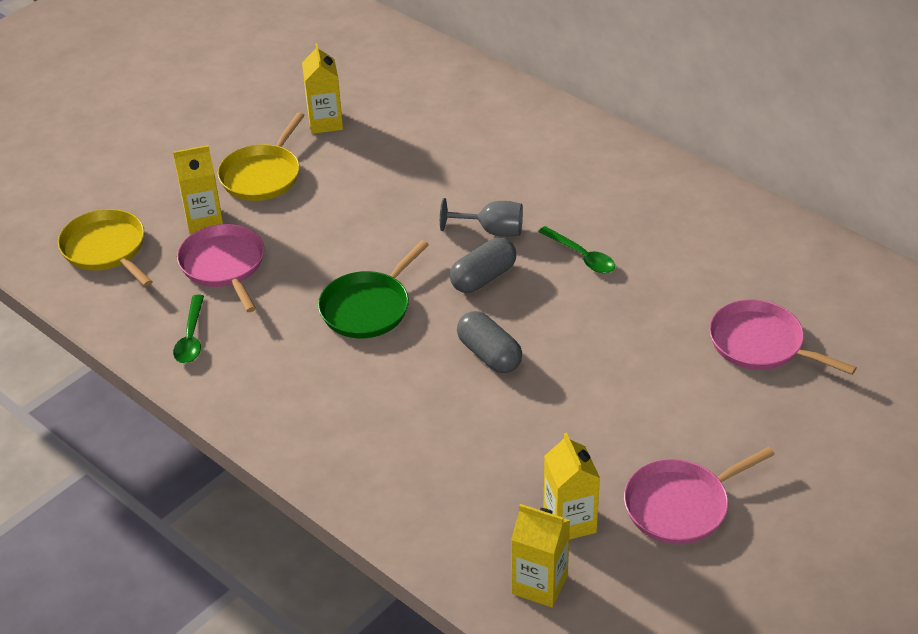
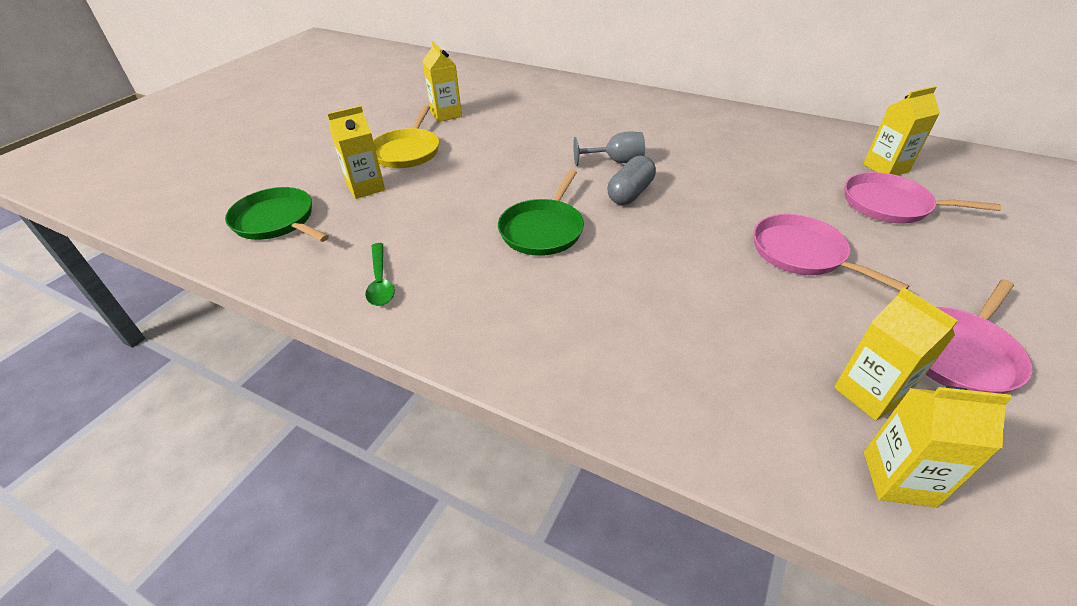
camera: 15 degrees left, 0 degrees up
(106, 249) = (277, 221): yellow pan -> green pan
(224, 265) = (395, 217): pink pan -> pink pan (802, 253)
(489, 355) = (675, 249): grey capsule -> none
(581, 256) = (699, 168): green spoon -> none
(801, 294) = (885, 168): none -> yellow carton

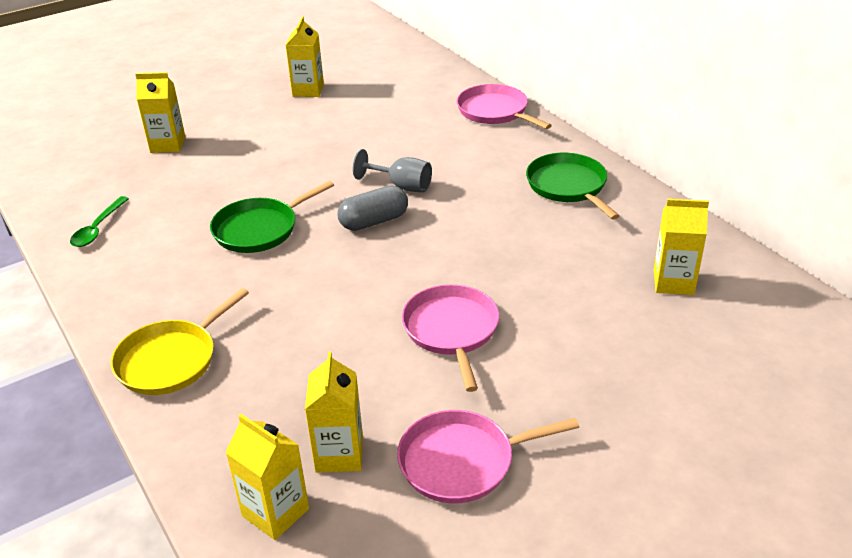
camera: 30 degrees right, 5 degrees down
(277, 221) = (78, 154): green pan -> green pan (568, 186)
(407, 151) = (235, 120): yellow pan -> yellow pan (171, 360)
(890, 205) = (614, 320): pink pan -> pink pan (495, 111)

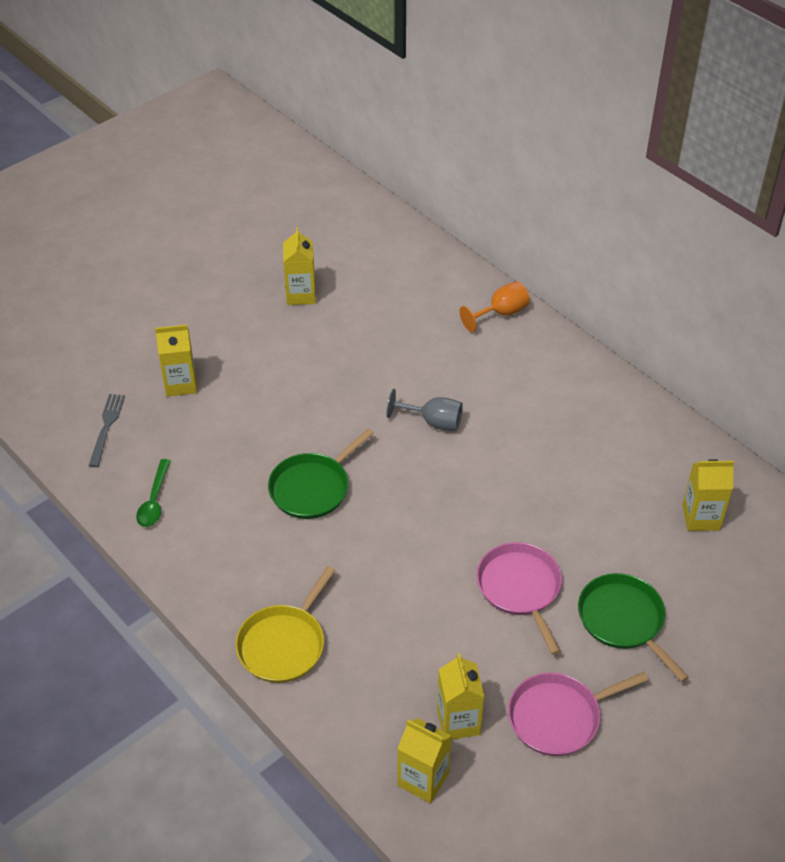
camera: 10 degrees left, 10 degrees up
(83, 171) = (107, 427): none -> grey fork
(374, 221) = (418, 469): grey capsule -> none
(495, 111) = (501, 313): pink pan -> orange goblet
(568, 186) = (591, 410): green pan -> green pan (623, 620)

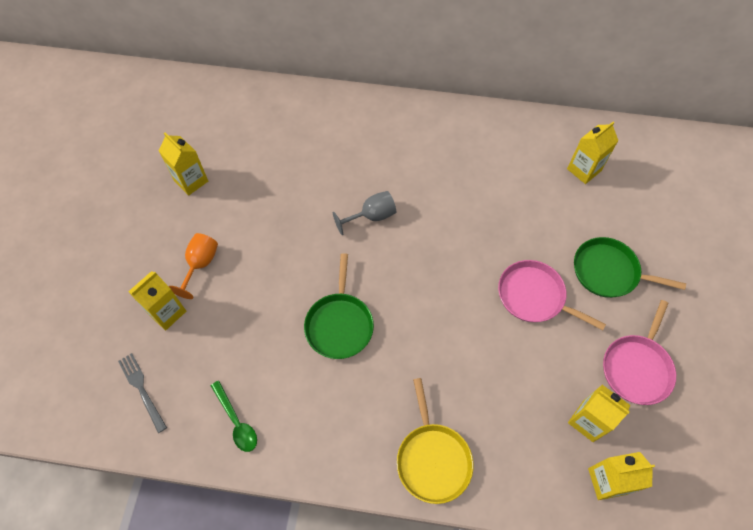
camera: 40 degrees left, 15 degrees up
(501, 313) = (340, 108): orange goblet -> orange goblet (200, 264)

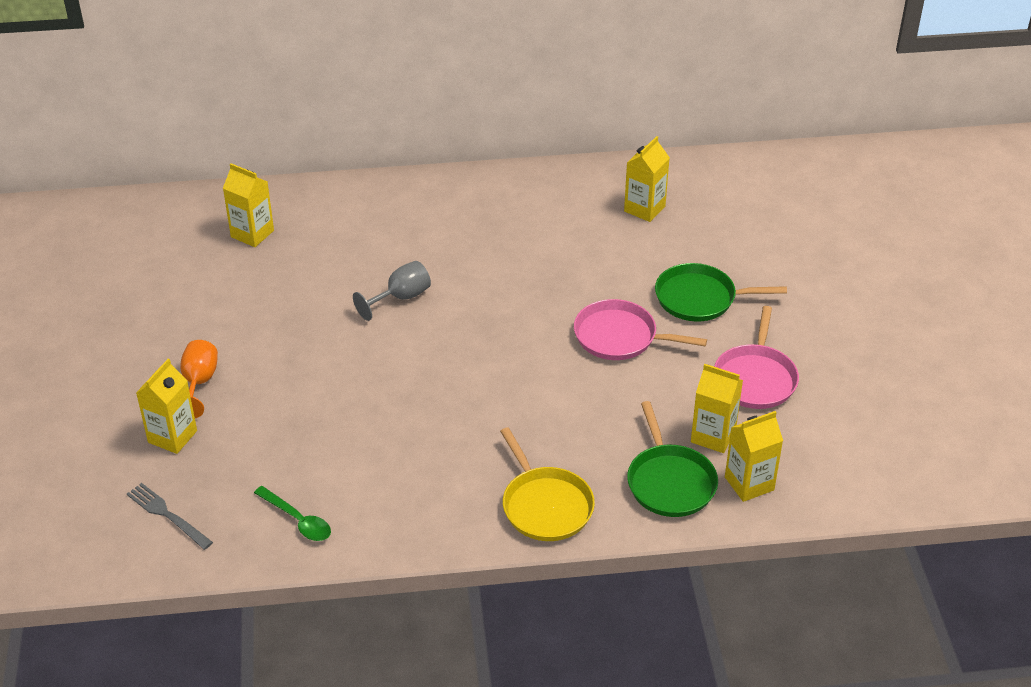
camera: 15 degrees left, 20 degrees down
(191, 181) = (157, 304): yellow carton -> yellow carton (252, 234)
(339, 324) = (394, 406): green pan -> green pan (669, 482)

